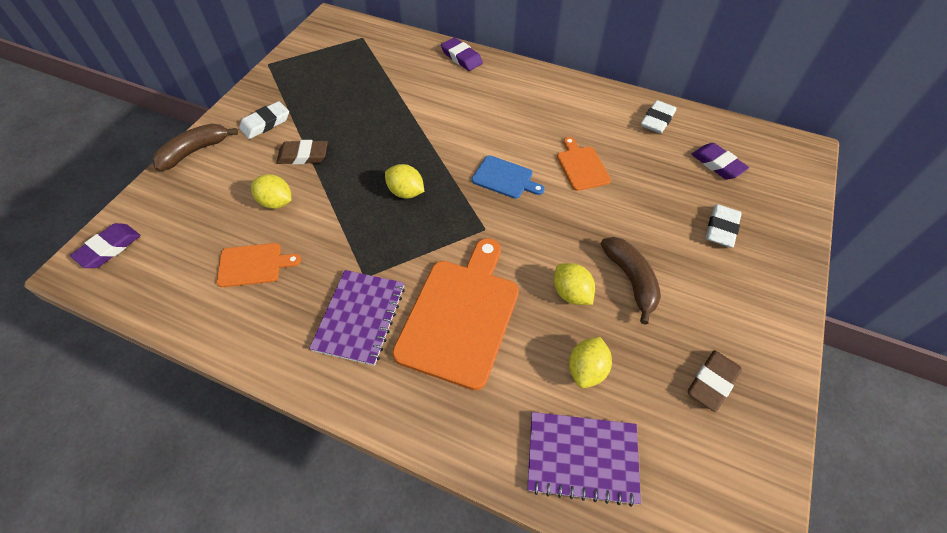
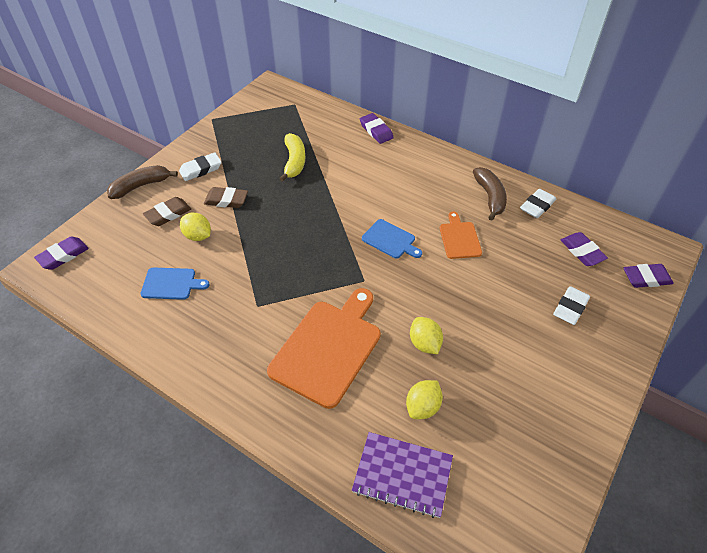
camera: 10 degrees right, 5 degrees down
(253, 265) = (171, 284): orange cutting board -> blue cutting board
(360, 317) = (247, 337): purple notebook -> none
(375, 102) = (294, 162): none -> yellow banana
(406, 192) = (304, 241): yellow lemon -> none
(631, 280) = (479, 340): brown banana -> brown banana (490, 197)
(712, 382) = (527, 434): brown eraser -> brown eraser (168, 214)
(792, 184) = (646, 278): none -> purple eraser

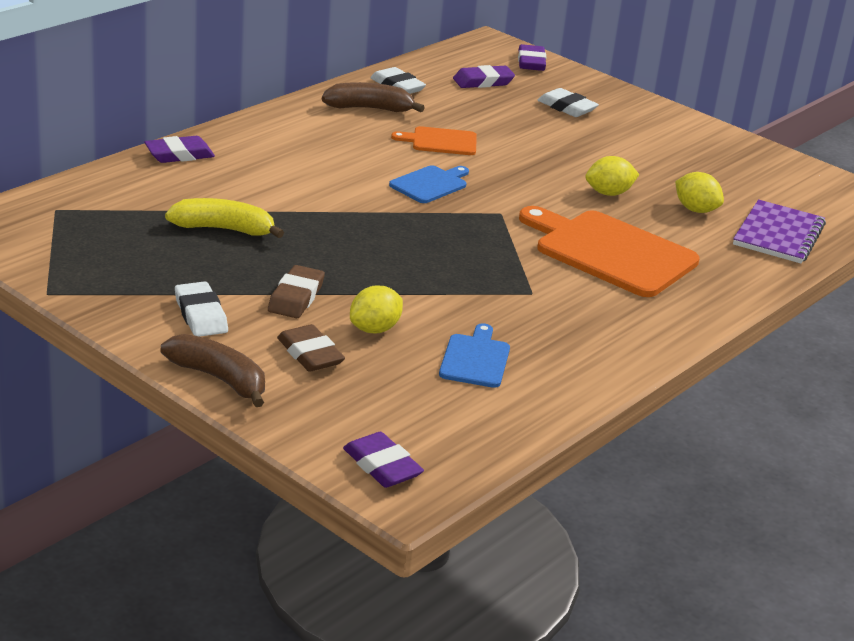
camera: 85 degrees left, 20 degrees down
(141, 186) = (220, 379): brown banana -> brown banana turned 150 degrees clockwise

